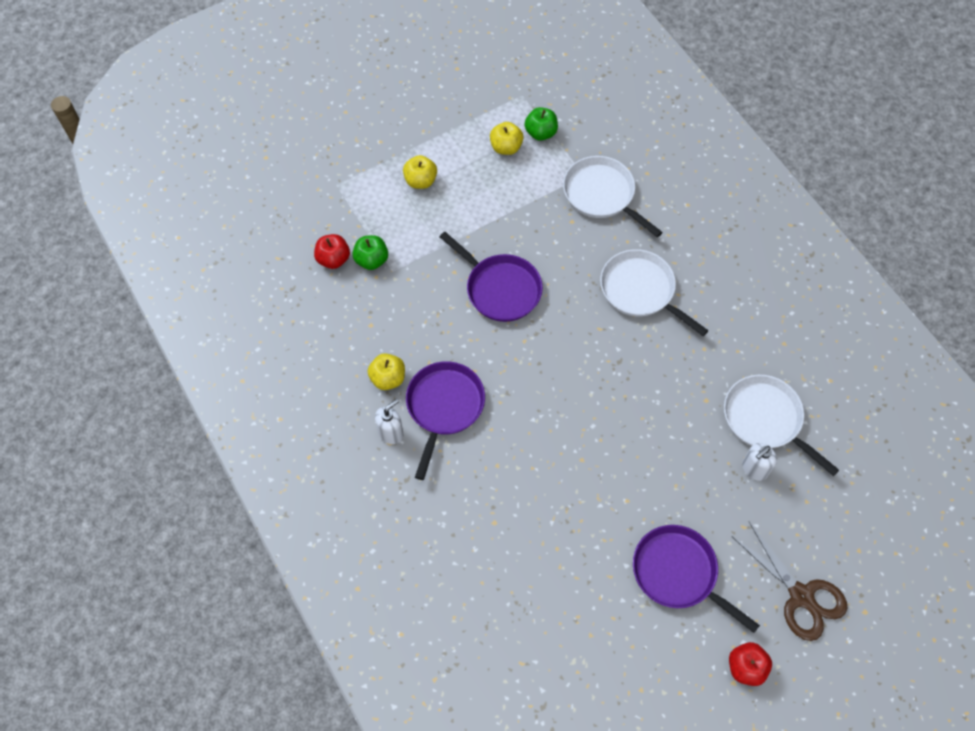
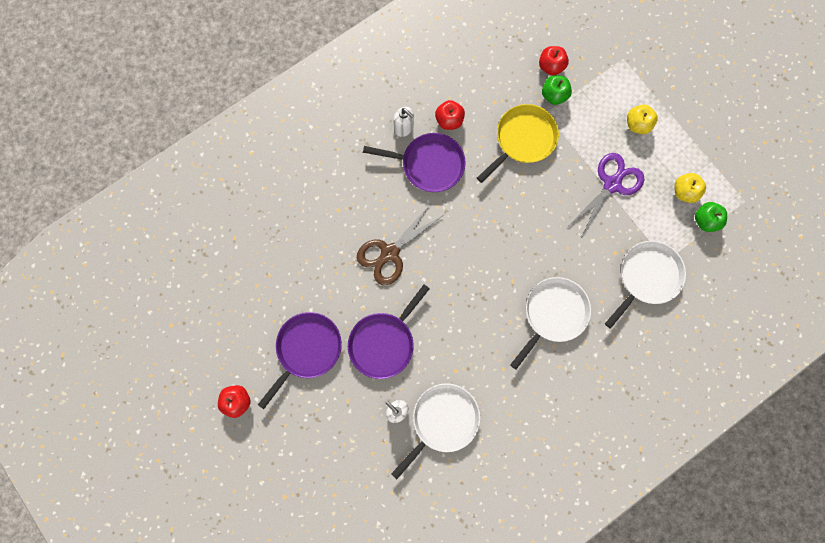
camera: 85 degrees right, 15 degrees up
(388, 378) = (449, 120): yellow apple -> red apple
(424, 299) = (523, 139): none -> yellow pan
(490, 215) = (612, 184): none -> purple scissors
(500, 289) = (540, 198): purple pan -> purple pan (384, 342)
(801, 596) = (294, 445): brown scissors -> brown scissors (390, 253)

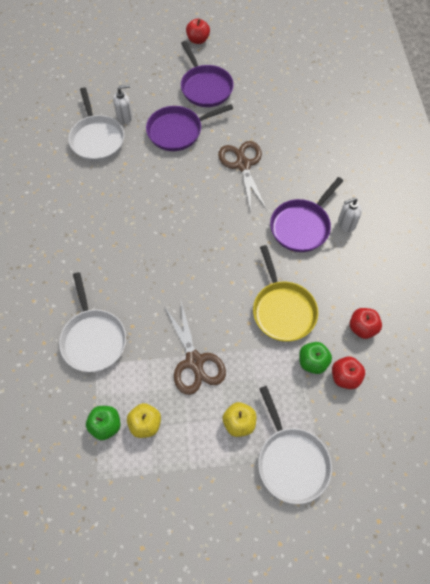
camera: 120 degrees right, 15 degrees down
(384, 342) = (178, 131): purple pan -> purple pan turned 90 degrees counterclockwise
(449, 120) = (334, 261): red apple -> red apple (362, 328)
(553, 314) = (117, 249): white pan -> white pan (291, 461)
(612, 184) = (194, 361): purple scissors -> brown scissors

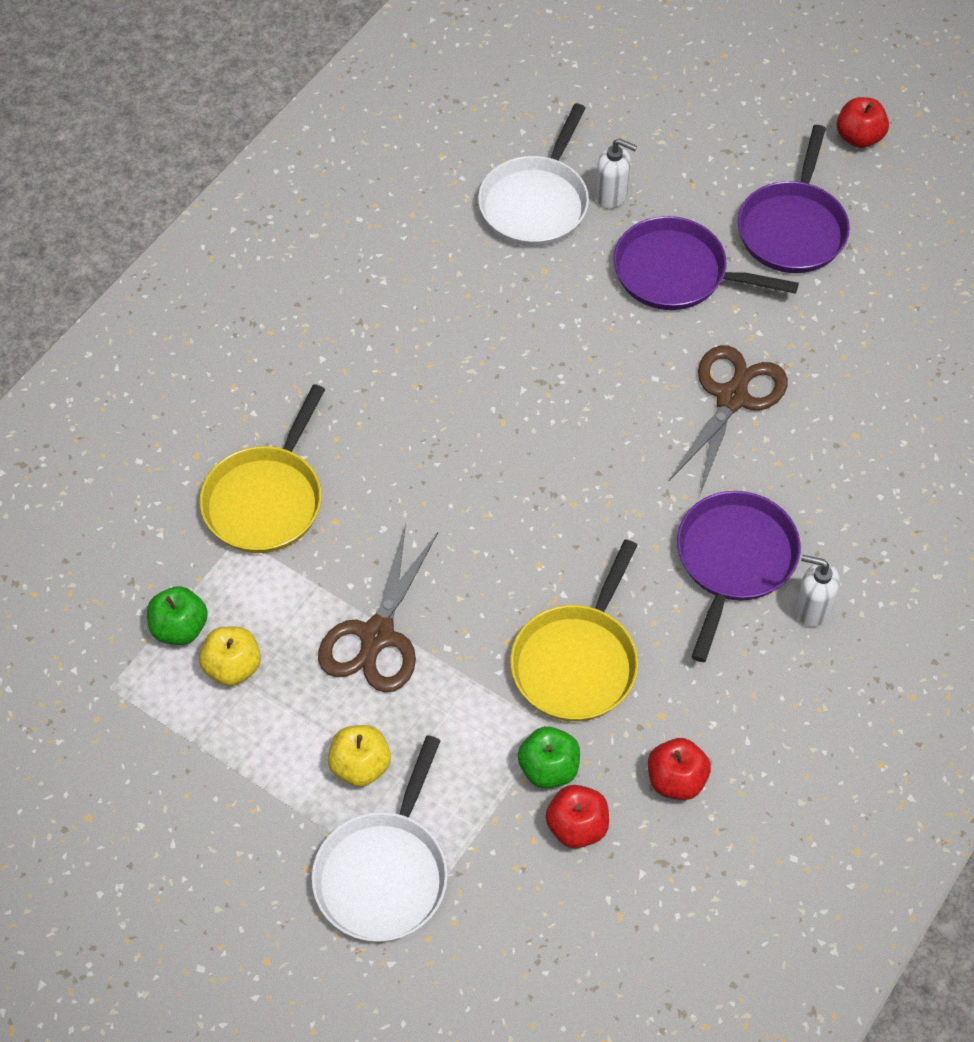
camera: 40 degrees right, 5 degrees down
(93, 339) = (266, 499): white pan -> yellow pan
(302, 226) = (734, 560): purple pan -> purple pan turned 120 degrees clockwise

